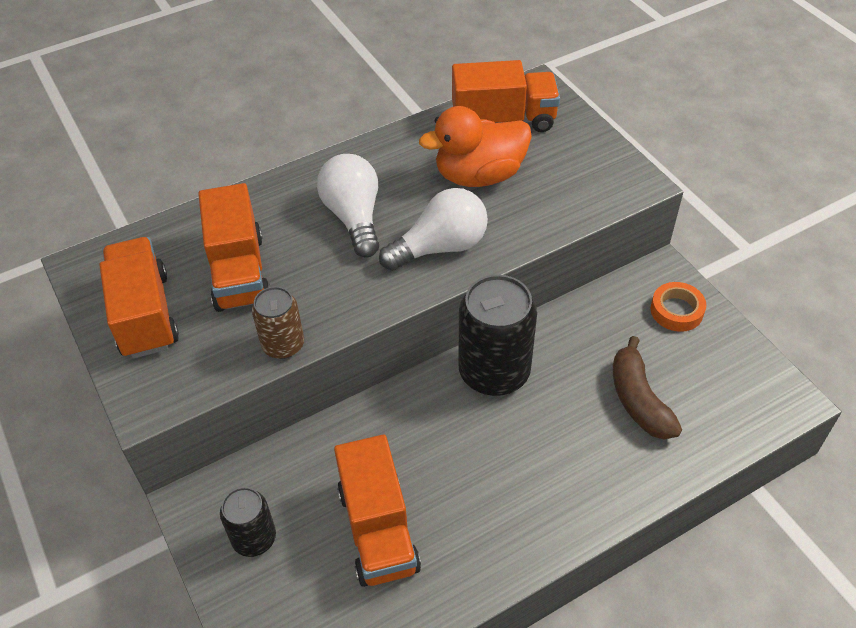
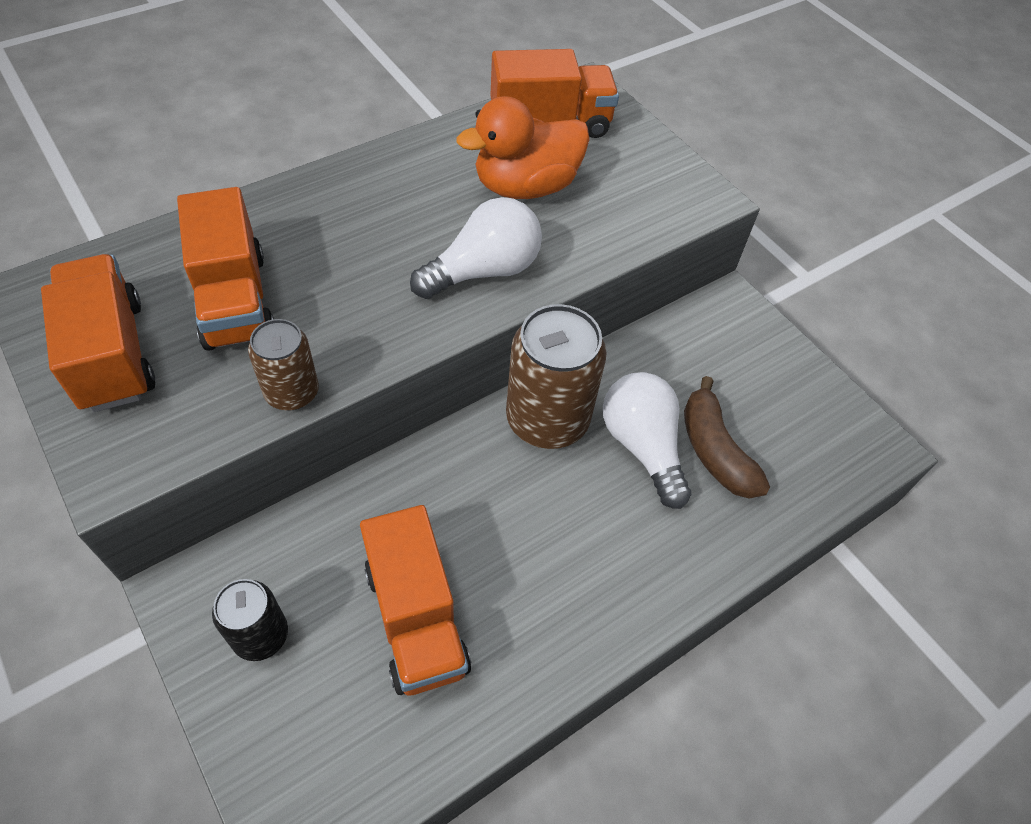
camera: 10 degrees left, 5 degrees up
(354, 217) = (377, 234): white light bulb -> white light bulb (642, 446)
(494, 372) = (547, 420): black can -> brown can
(676, 311) = (749, 346): orange tape -> none

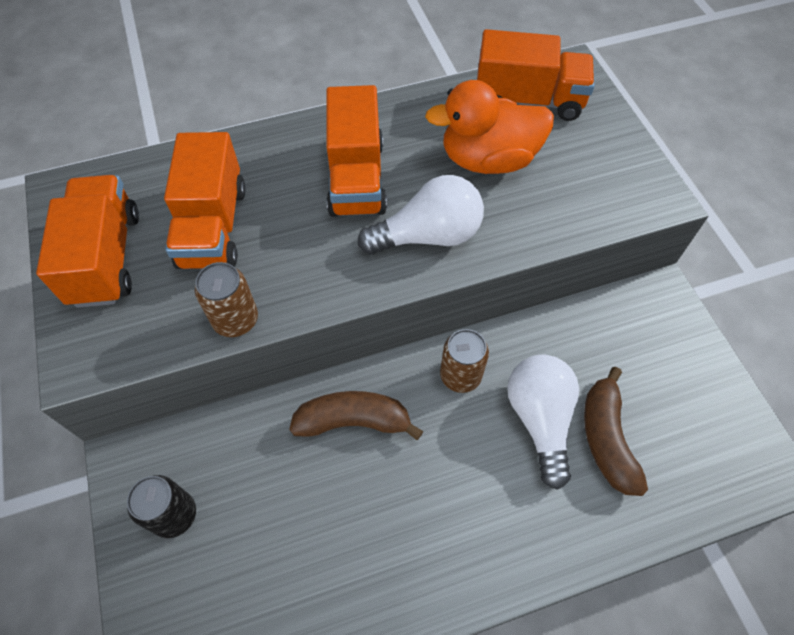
camera: 20 degrees right, 5 degrees up
(416, 618) = (300, 532): orange truck -> orange truck (356, 178)
(443, 490) = (354, 421): none -> brown banana
(547, 420) = (460, 375): brown can -> brown can, size x0.56

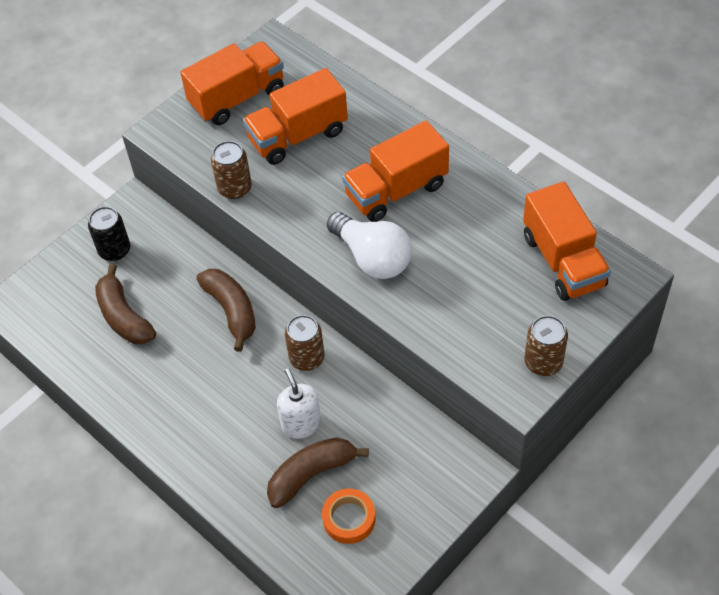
camera: 65 degrees right, 5 degrees down
(281, 548) = (123, 316): none -> brown banana
(488, 159) = (475, 262): orange duck -> none
(539, 419) = (301, 424): white light bulb -> white soap dispenser
(634, 164) = (543, 362): none -> brown can
(674, 427) = (349, 518): none -> orange tape

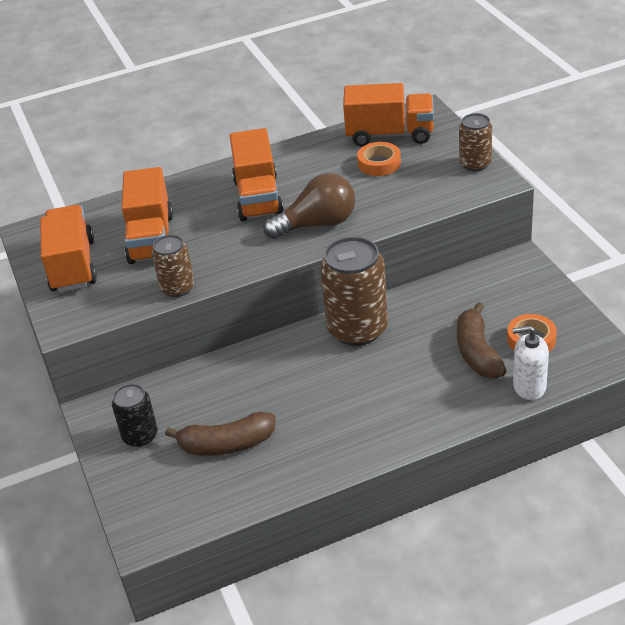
camera: 65 degrees left, 15 degrees down
(232, 311) = (274, 366): brown banana -> none
(301, 424) = (423, 347): white soap dispenser -> white soap dispenser (529, 387)
(307, 358) = (357, 329): brown can -> brown can, size x1.79
(372, 257) = (317, 224): white light bulb -> brown light bulb
(503, 271) = (379, 163): none -> orange tape

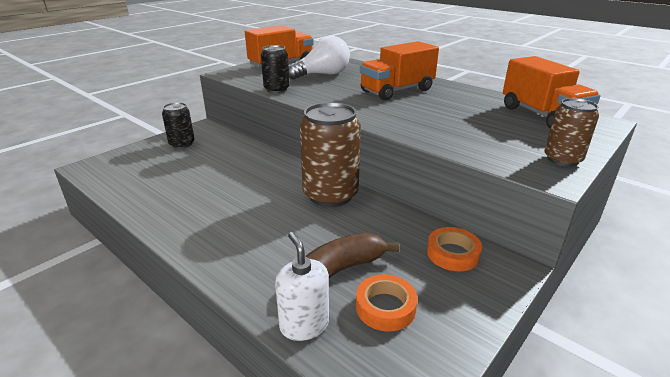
camera: 60 degrees right, 10 degrees down
(151, 238) = (322, 75): orange truck -> white light bulb
(177, 288) = (276, 89): brown can -> black can
(226, 444) = (178, 173): brown banana -> none
(317, 224) = (386, 113): brown light bulb -> none
(379, 163) = (495, 119): orange tape -> orange tape (453, 253)

